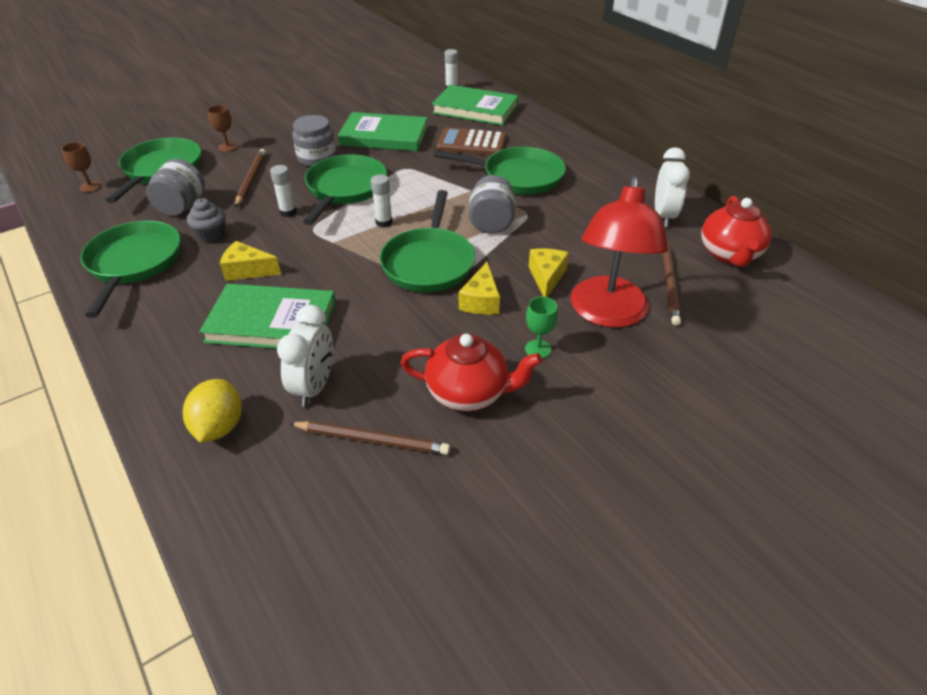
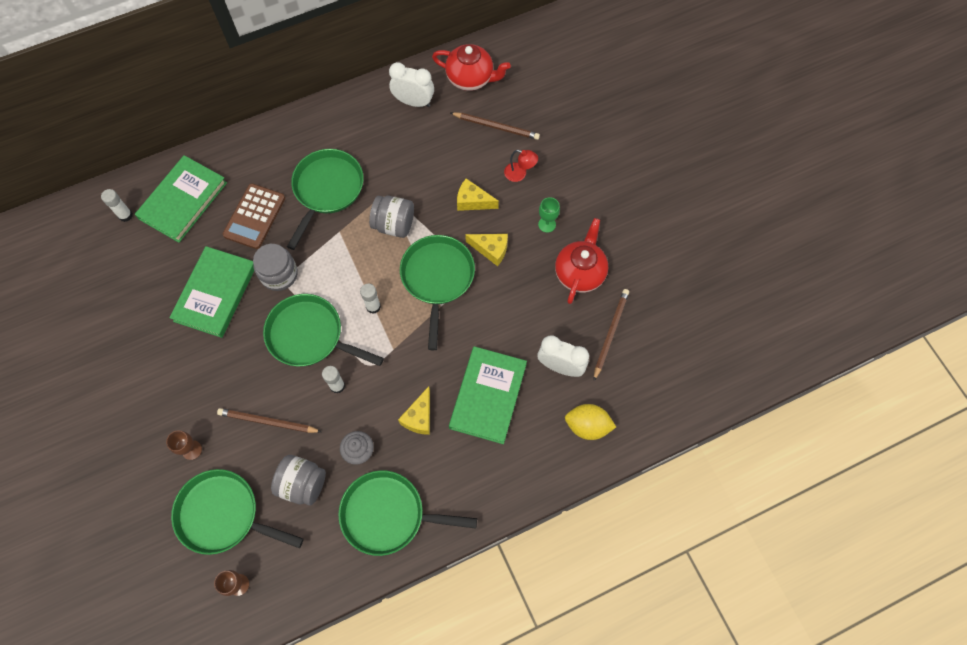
camera: 80 degrees left, 25 degrees up
(317, 158) = (242, 359): grey jar -> grey jar (279, 274)
(429, 262) = (437, 278): green pan -> green pan turned 105 degrees counterclockwise
(607, 314) = (520, 174): red lamp -> red lamp, size x0.41

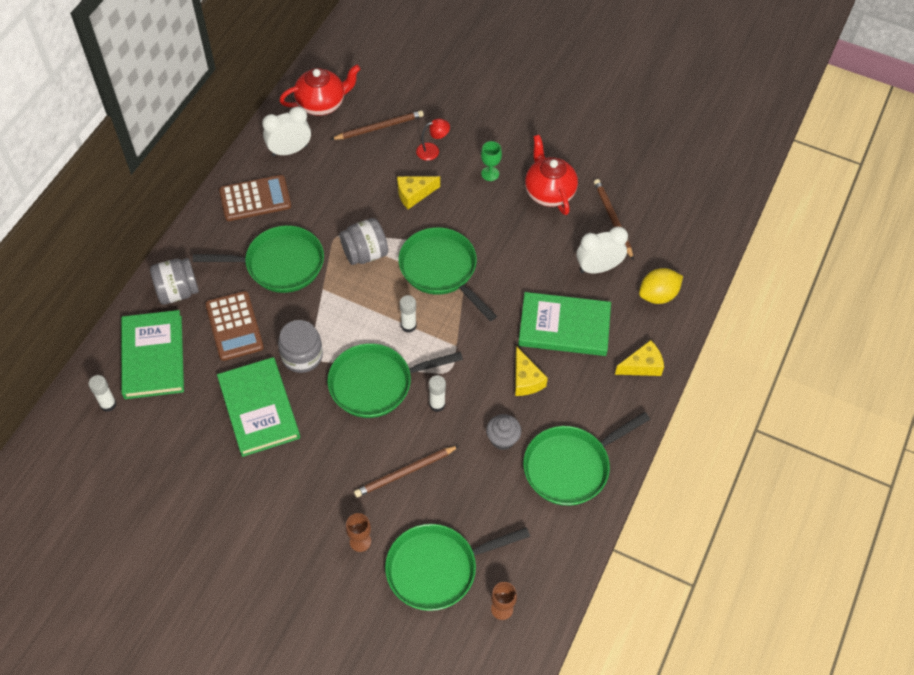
camera: 40 degrees left, 10 degrees down
(302, 484) = (480, 496): grey jar -> grey jar (178, 291)
(327, 190) = (279, 264): green pan -> green pan turned 105 degrees clockwise
(355, 125) = (255, 198): none -> brown calculator
(488, 396) = (564, 327): green book -> green book turned 60 degrees counterclockwise
(491, 250) = (463, 220): yellow cheese -> yellow cheese (642, 366)

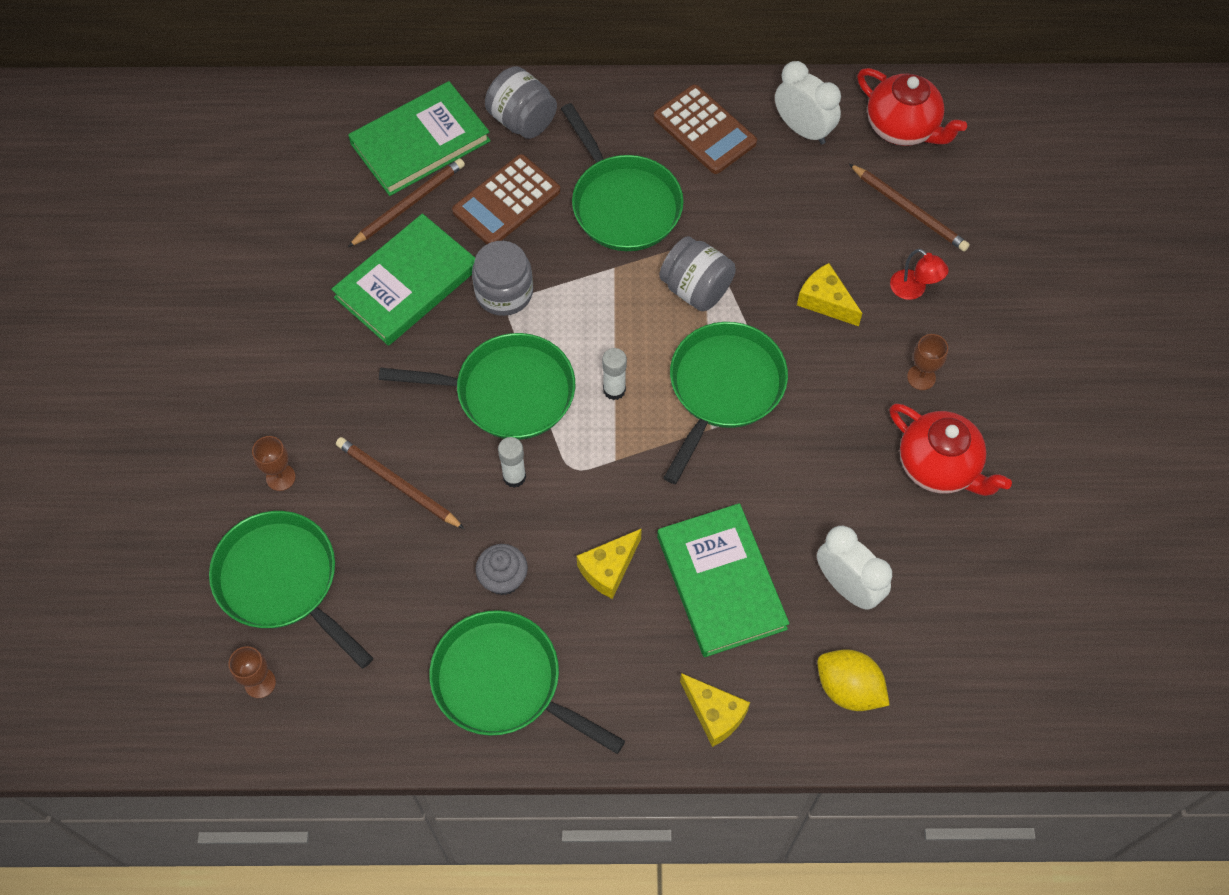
camera: 65 degrees right, 5 degrees up
(108, 404) = (336, 132): white glue stick -> none
(376, 383) = (508, 392): green pan -> green pan turned 135 degrees clockwise
(490, 174) = (921, 377): green goblet -> brown goblet
(549, 192) = (939, 466): red teapot -> red teapot turned 90 degrees clockwise
(612, 219) = (945, 572): brown pencil -> brown pencil (409, 204)

